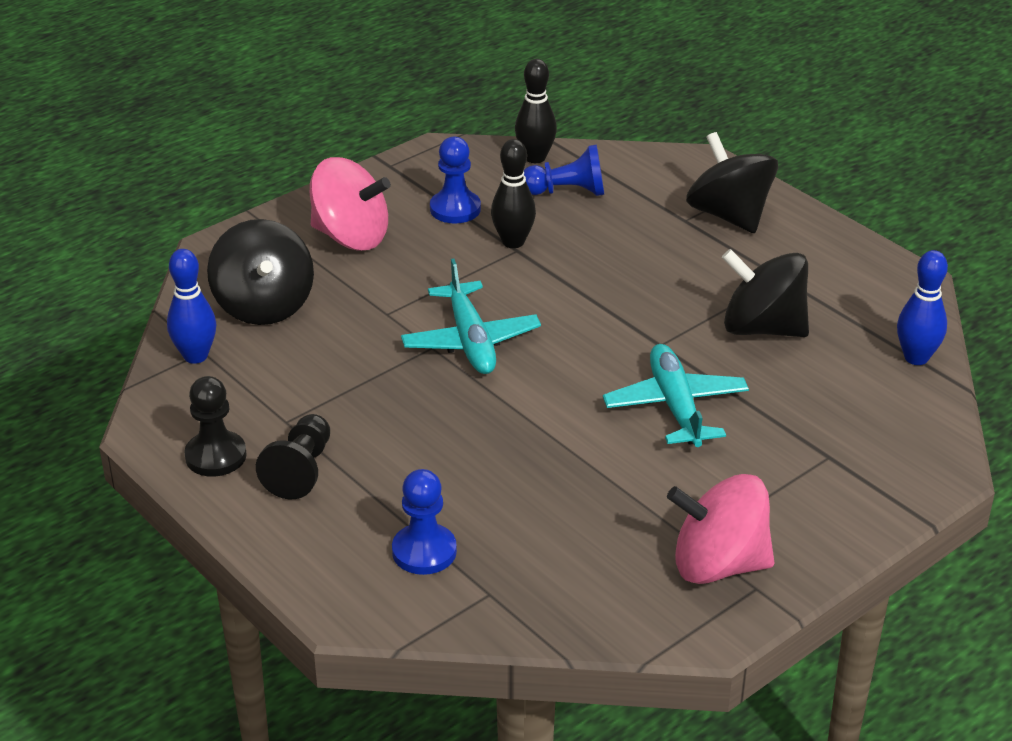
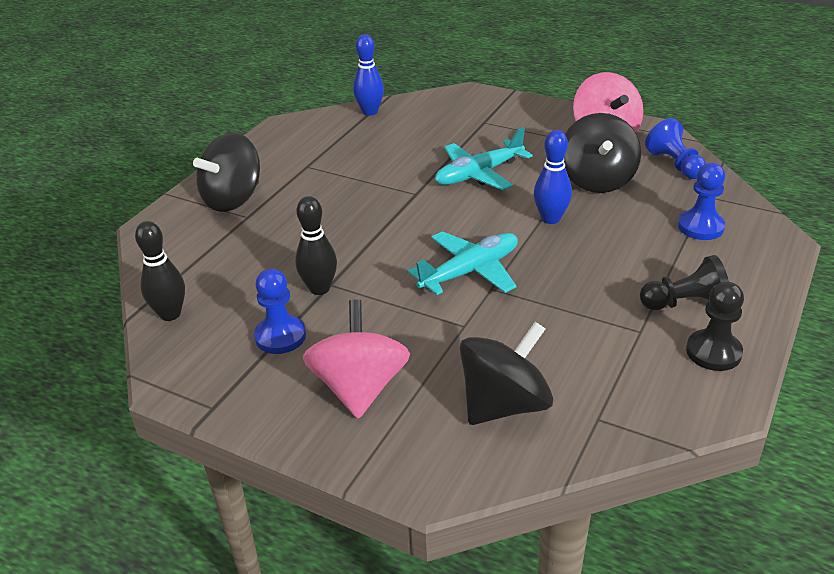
camera: 110 degrees left, 0 degrees up
(195, 356) = (609, 419): blue bowling pin -> blue bowling pin (550, 219)
(567, 192) = (226, 281): blue pawn -> blue pawn (675, 164)
(762, 328) = (372, 161): black spinning top -> black spinning top (597, 180)

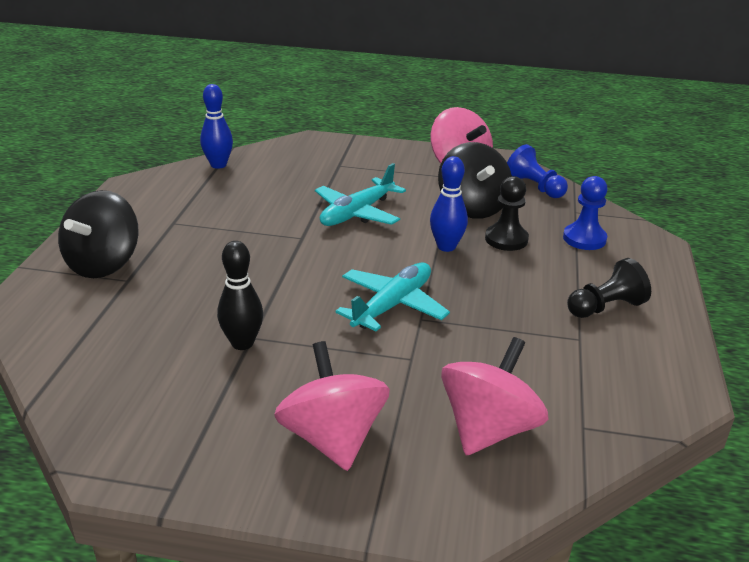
camera: 20 degrees left, 5 degrees down
(170, 314) = (79, 395): black bowling pin -> none
(280, 336) = (220, 399): blue pawn -> none
(504, 404) = (488, 429): black spinning top -> pink spinning top
(713, 352) = (653, 348): black pawn -> black pawn (506, 239)

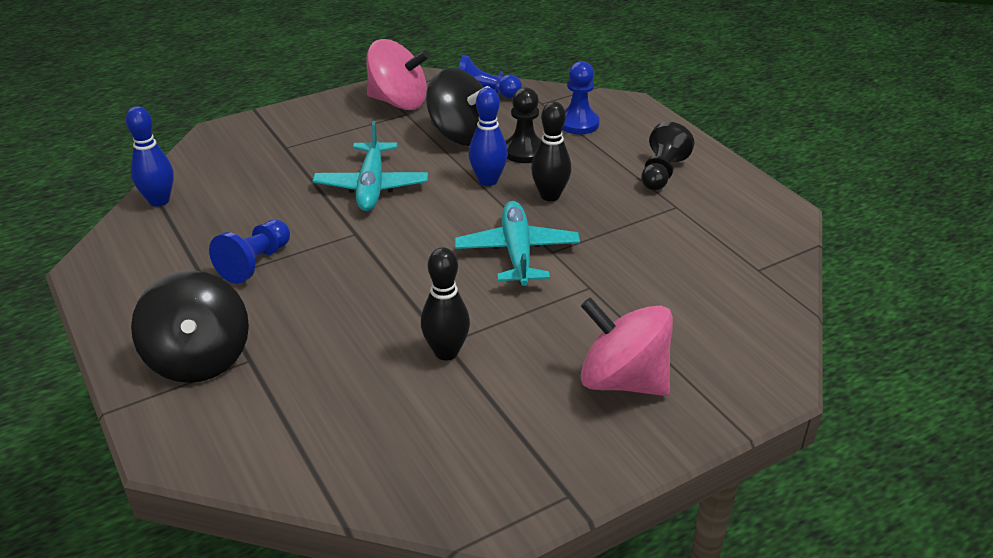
camera: 40 degrees left, 5 degrees up
(215, 226) = (255, 263): none -> blue pawn
(479, 279) = (550, 196): none -> black bowling pin
(488, 429) = (709, 307): pink spinning top -> none

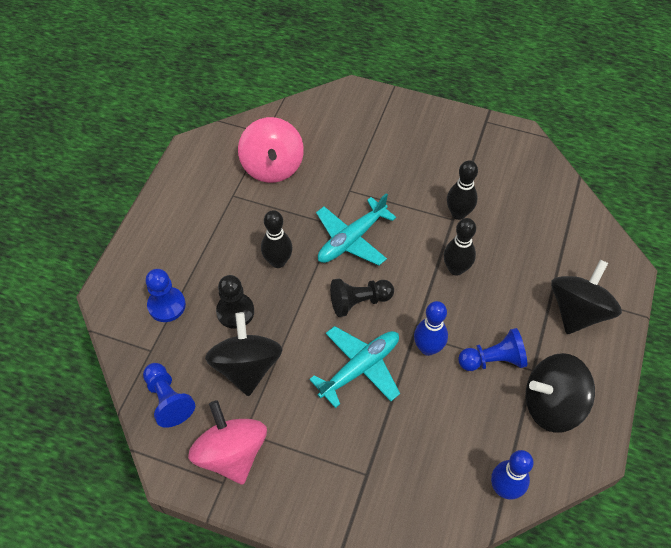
camera: 130 degrees left, 20 degrees up
(161, 270) = (552, 404): none -> black spinning top
(380, 302) = (456, 269): none -> black bowling pin
(488, 180) = (291, 306): blue bowling pin -> blue bowling pin (428, 348)
(623, 380) = (405, 140): pink spinning top -> pink spinning top (272, 166)
(662, 173) = (198, 221): black pawn -> black pawn (359, 302)

